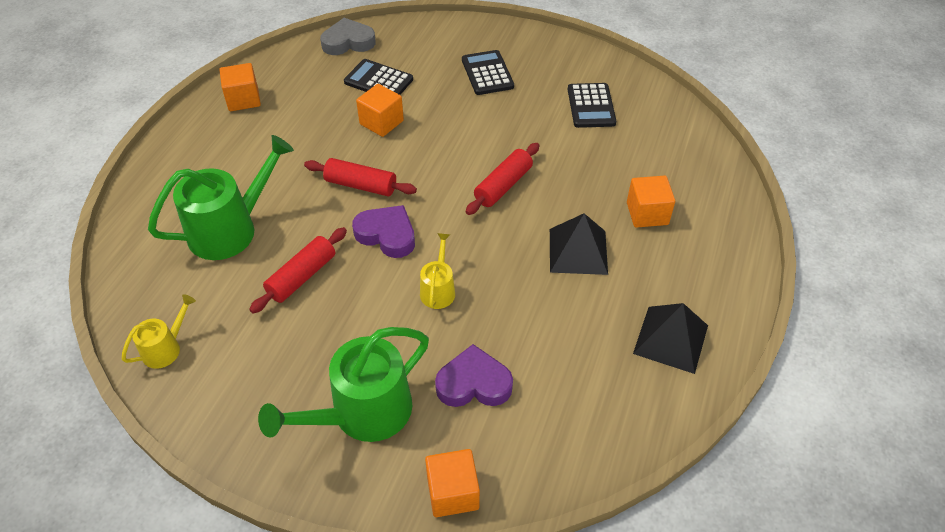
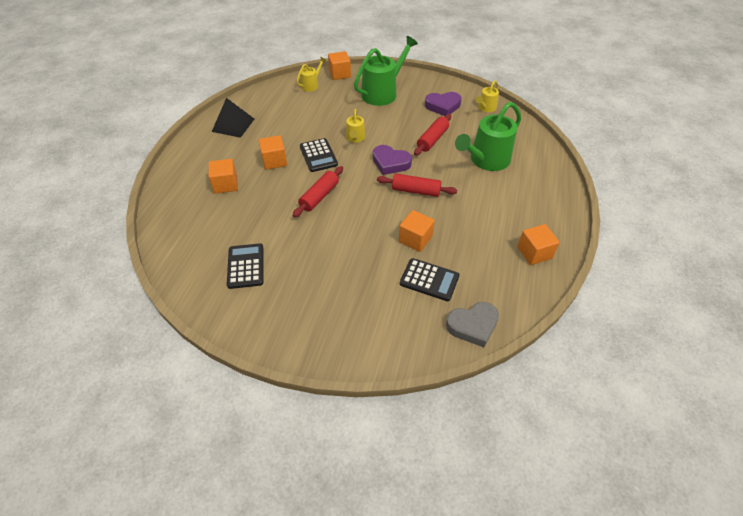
camera: 175 degrees right, 0 degrees up
(474, 383) = (333, 104): purple heart -> purple heart (443, 106)
(487, 73) = (334, 295): black calculator -> black calculator (318, 155)
(522, 454) = (311, 85): none -> yellow watering can
(578, 251) = (274, 161): black pyramid -> orange cube

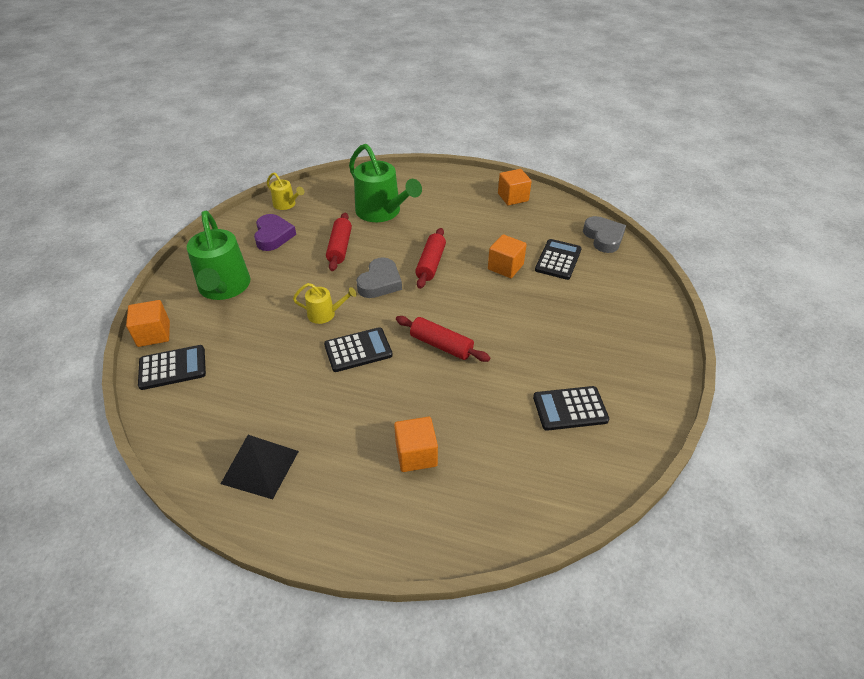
camera: 90 degrees left, 5 degrees down
(274, 161) = (365, 399): orange cube -> none
(311, 85) = (172, 368): yellow watering can -> black calculator
(382, 93) = (224, 287): green watering can -> green watering can turned 150 degrees counterclockwise
(390, 163) = (380, 282): purple heart -> grey heart
(432, 139) = (340, 247): red rolling pin -> red rolling pin turned 60 degrees clockwise

